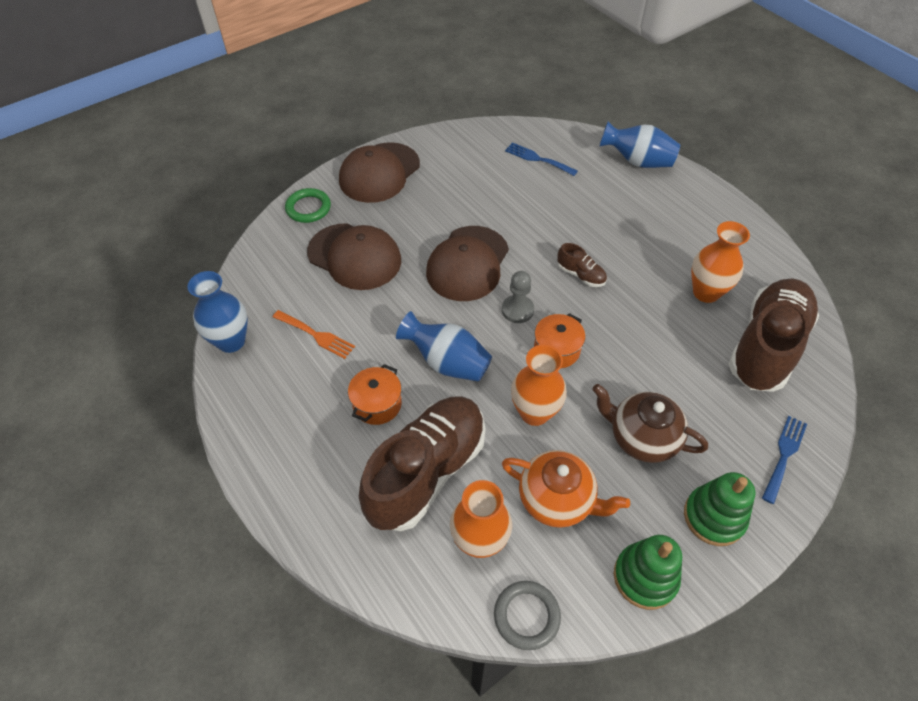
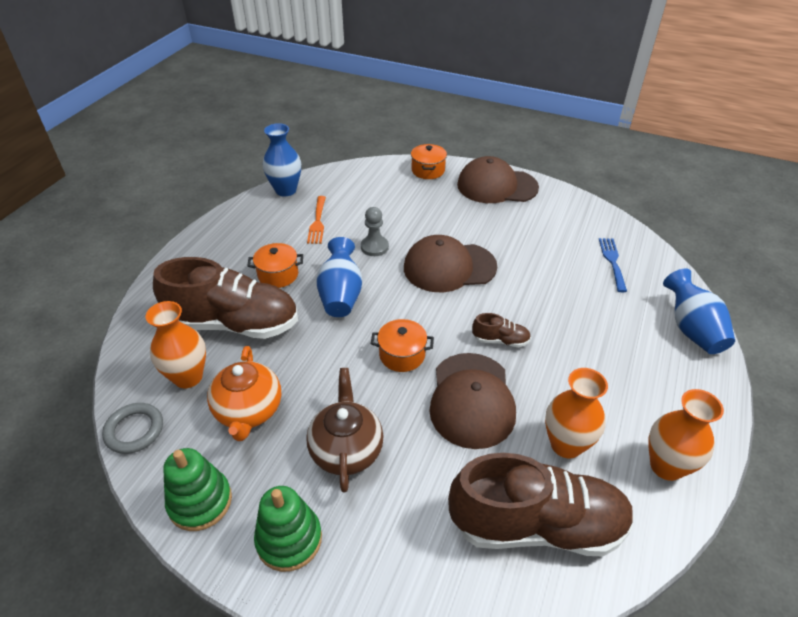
camera: 60 degrees right, 10 degrees down
(308, 208) = (428, 170): green ring -> orange pot
(354, 256) = (403, 209): brown cap -> brown cap (472, 400)
(517, 310) = (425, 314): grey pawn -> grey pawn (374, 247)
(534, 413) = (326, 365): orange vase -> orange vase (666, 466)
(580, 275) = (500, 340): brown shoe -> brown shoe turned 90 degrees counterclockwise
(784, 455) = (400, 586): blue fork -> none

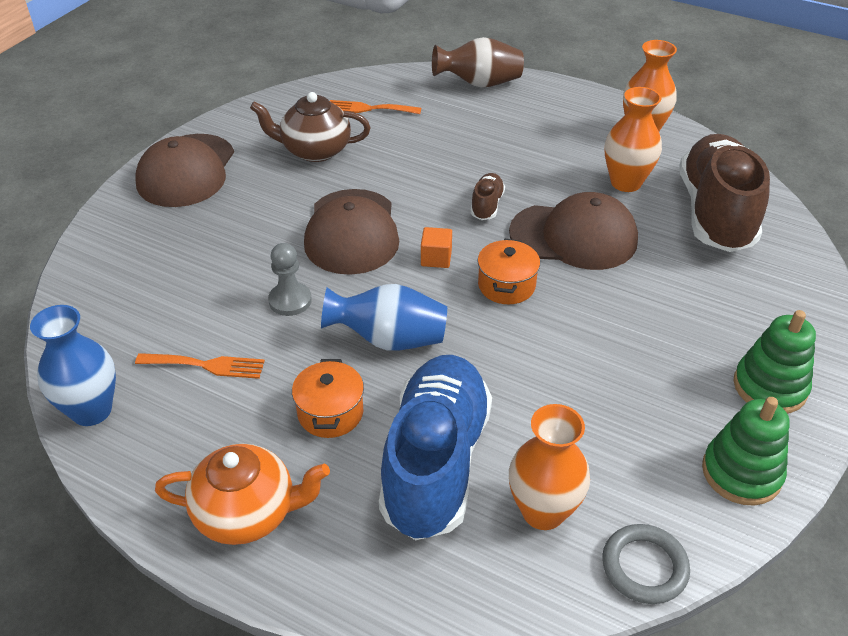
camera: 85 degrees left, 0 degrees up
(234, 324) = (435, 462): brown shoe -> blue shoe
(248, 411) = (601, 433): orange teapot -> orange teapot (247, 513)
(346, 449) = (650, 339): brown teapot -> brown teapot (315, 150)
(428, 170) = (114, 232): orange pot -> none
(428, 313) = (436, 258): none -> orange cube
(612, 261) = (369, 109): blue fork -> orange fork
(691, 329) = (479, 84): blue vase -> brown vase

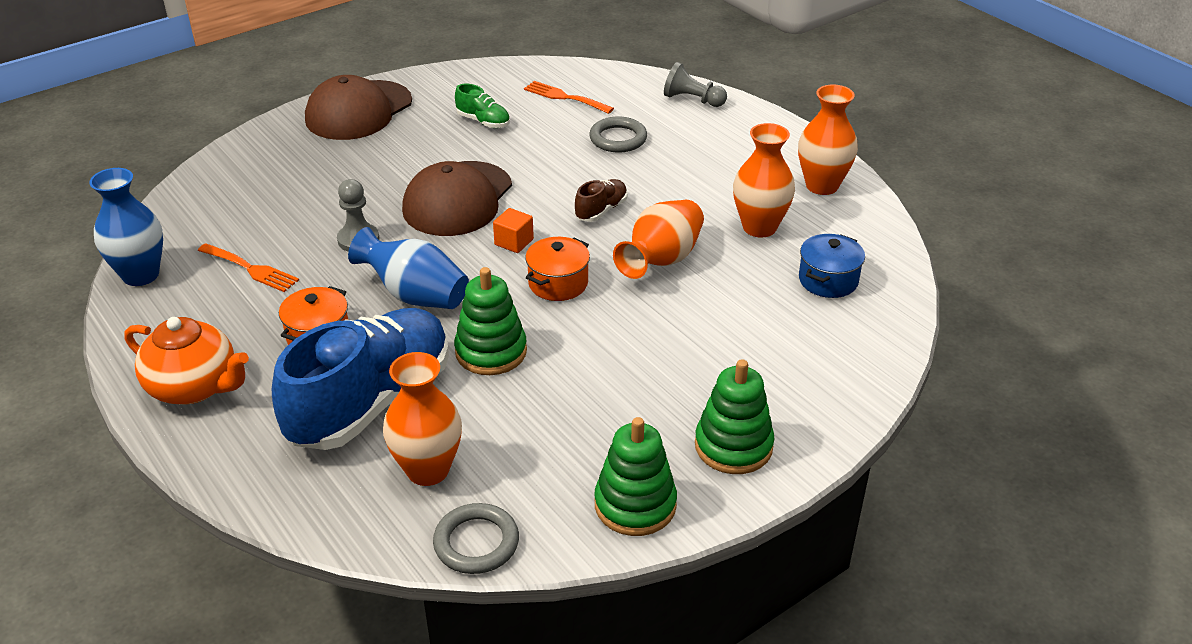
camera: 25 degrees right, 5 degrees down
(315, 150) = (483, 121): brown teapot -> green shoe
(446, 135) = (618, 139): none -> grey ring
(479, 84) = (692, 100): brown vase -> grey pawn
(502, 371) = (491, 351): none -> green stacking toy
(574, 236) = (661, 260): brown cap -> orange vase
(715, 213) = (828, 280): brown shoe -> blue pot

